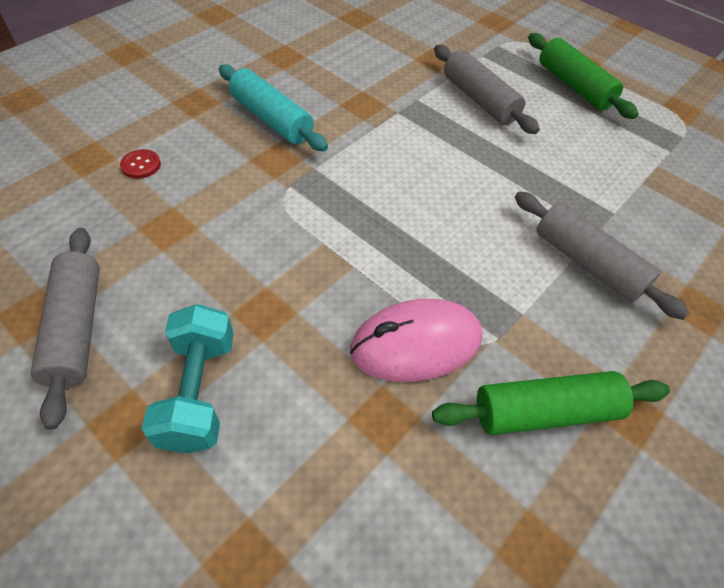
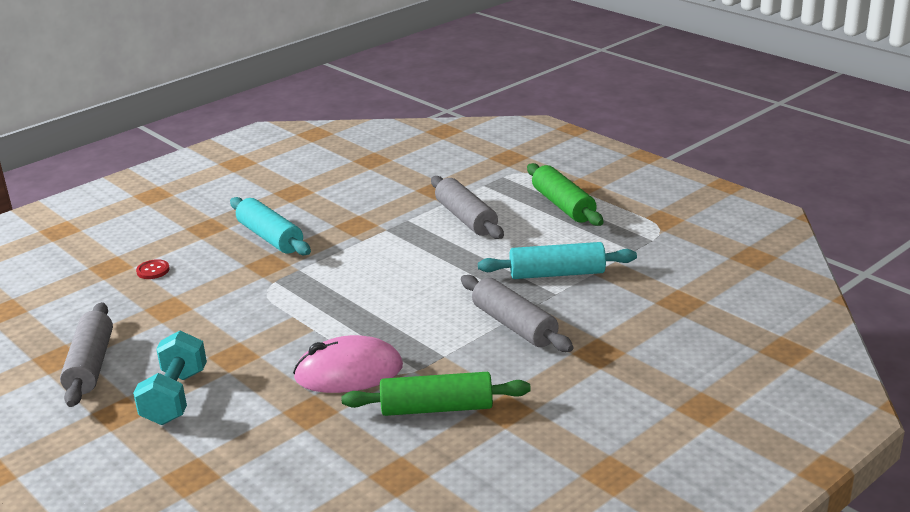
camera: 10 degrees right, 25 degrees down
(604, 183) = (557, 274): none -> turquoise rolling pin

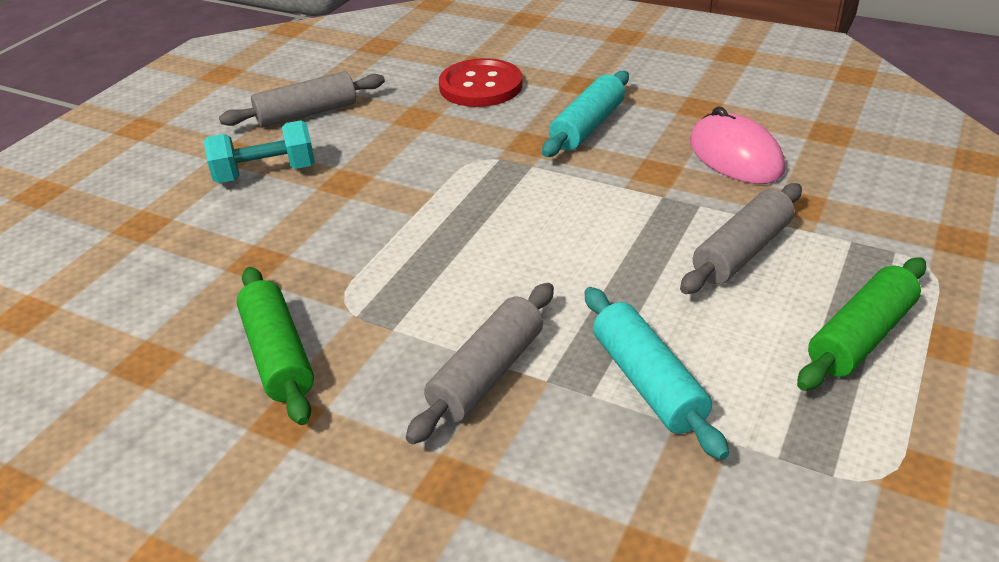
camera: 70 degrees right, 10 degrees up
(153, 270) = (481, 86): red button -> red button, size x2.43
(349, 372) = (335, 265): pink mouse -> pink mouse (735, 156)

